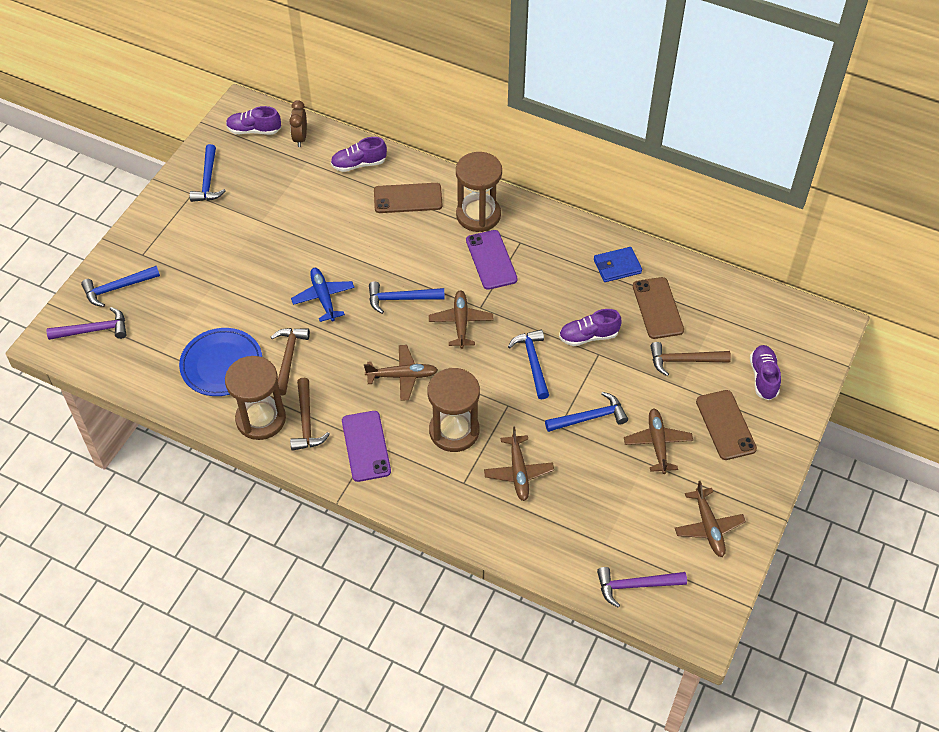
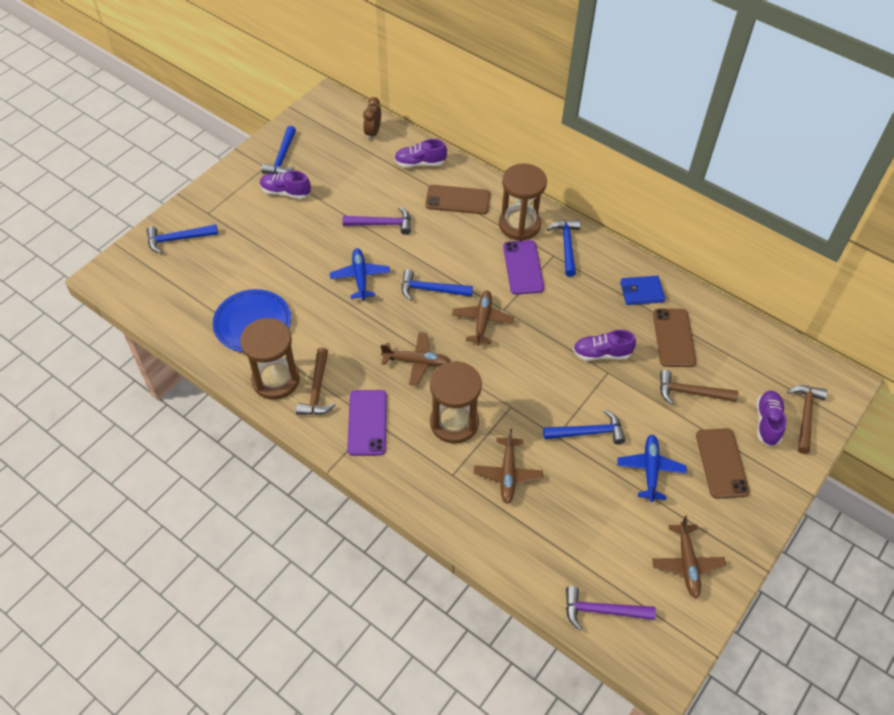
camera: 10 degrees right, 0 degrees up
(94, 330) = (147, 273): purple hammer -> purple hammer (382, 224)
(254, 130) = (334, 120): purple shoe -> purple shoe (285, 192)
(288, 358) = (315, 327): brown hammer -> brown hammer (805, 415)
(532, 362) = (543, 369): blue hammer -> blue hammer (566, 246)
(657, 444) = (650, 470): brown plane -> blue plane

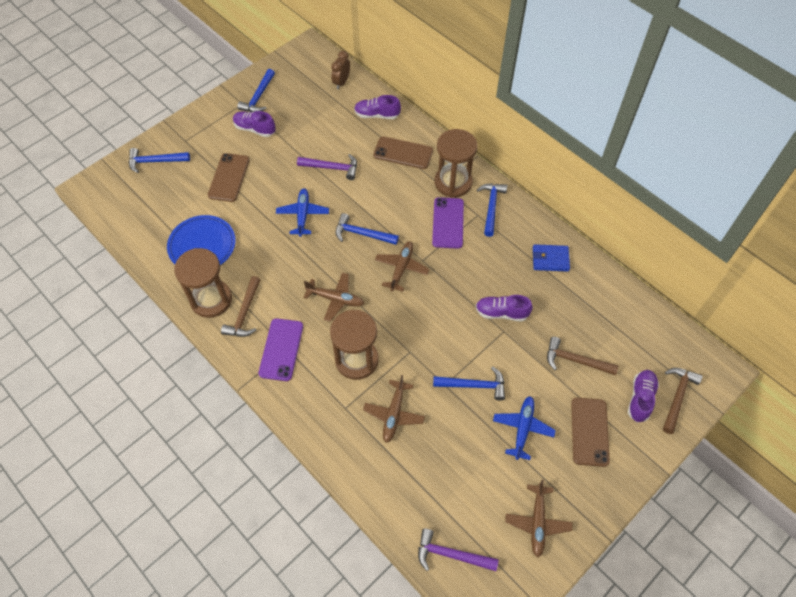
camera: 10 degrees right, 5 degrees up
(674, 338) = (570, 306): brown phone -> brown phone (229, 177)

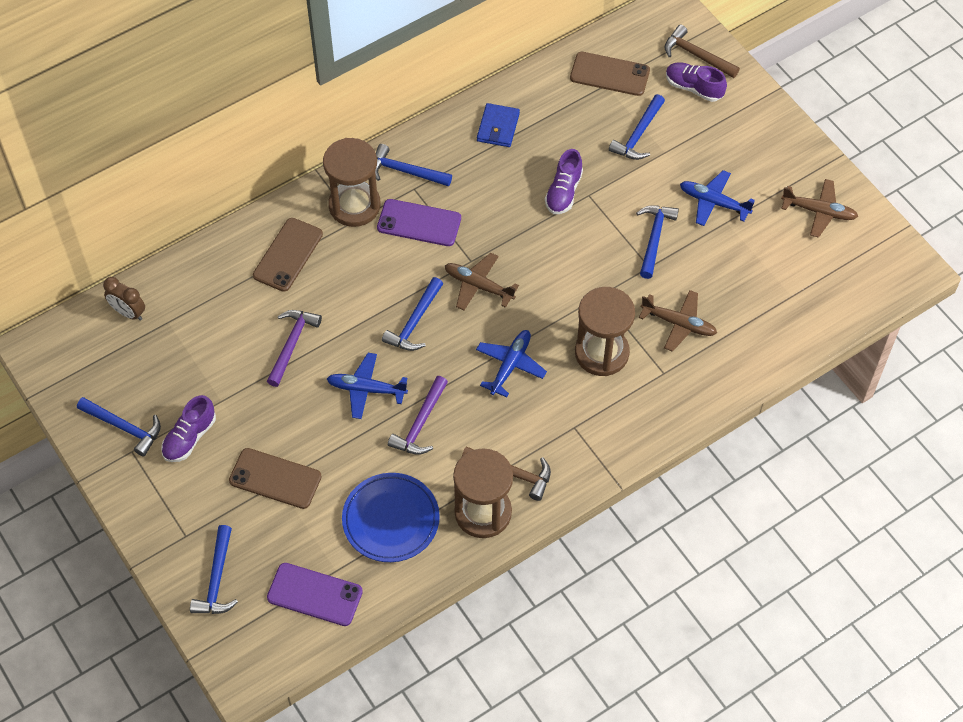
camera: 80 degrees left, 0 degrees up
(281, 349) = (573, 434): purple phone -> purple phone (314, 594)
(335, 299) = (510, 365): brown plane -> blue plane
(377, 115) = (208, 276): purple shoe -> none
(451, 554) = (845, 295): purple hammer -> purple hammer (420, 424)
(575, 360) = (638, 135): brown hammer -> blue hammer
(589, 431) = (725, 142): brown phone -> brown phone (609, 74)

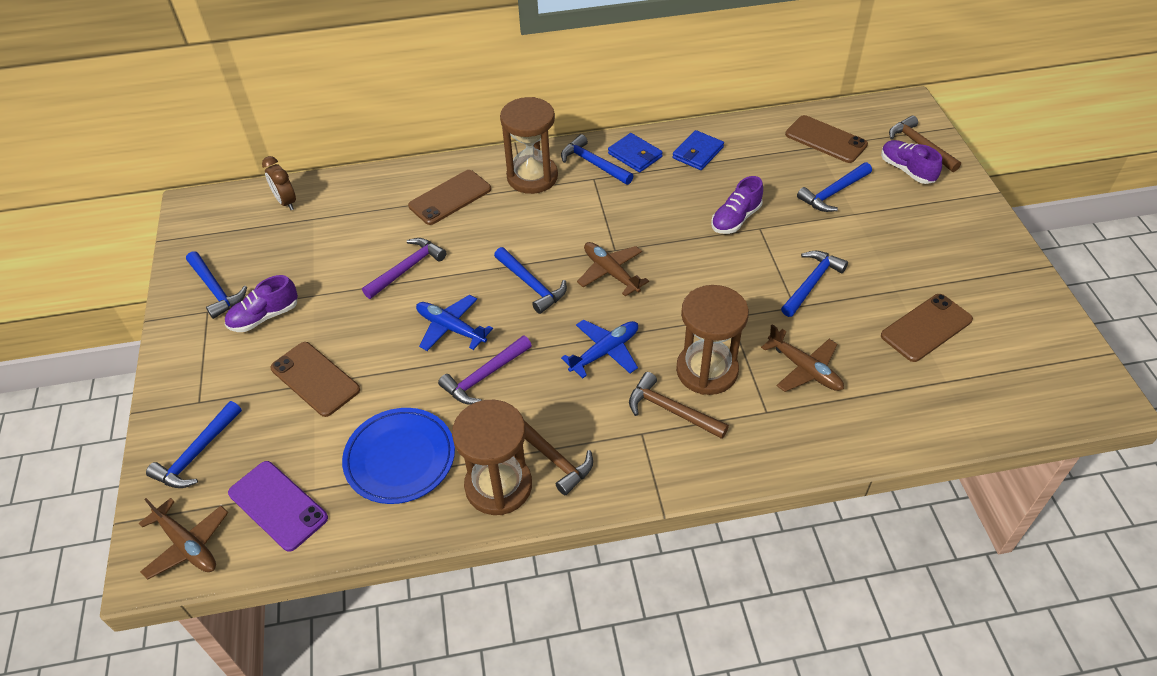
camera: 25 degrees right, 10 degrees down
(415, 322) = (531, 285): blue hammer -> blue hammer turned 90 degrees counterclockwise
(419, 223) = (583, 206): purple phone -> none
(440, 149) = (635, 155): none -> blue wallet
(588, 399) = (671, 410): none -> brown hammer
(714, 202) = (889, 269): blue plane -> none
(761, 251) = (926, 328): none -> brown phone
(819, 211) = (1006, 310): brown plane -> brown plane (187, 545)

